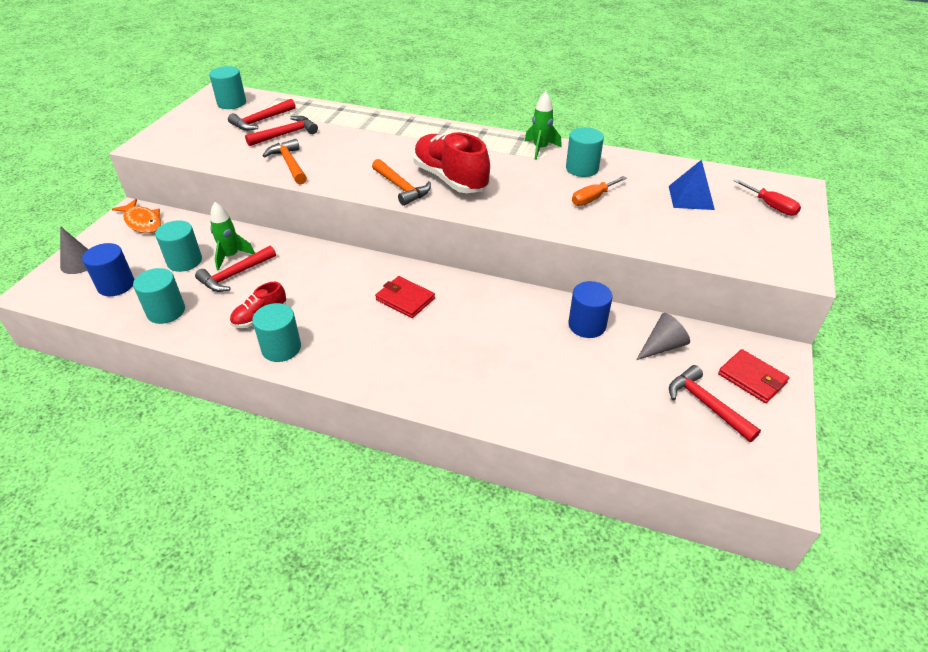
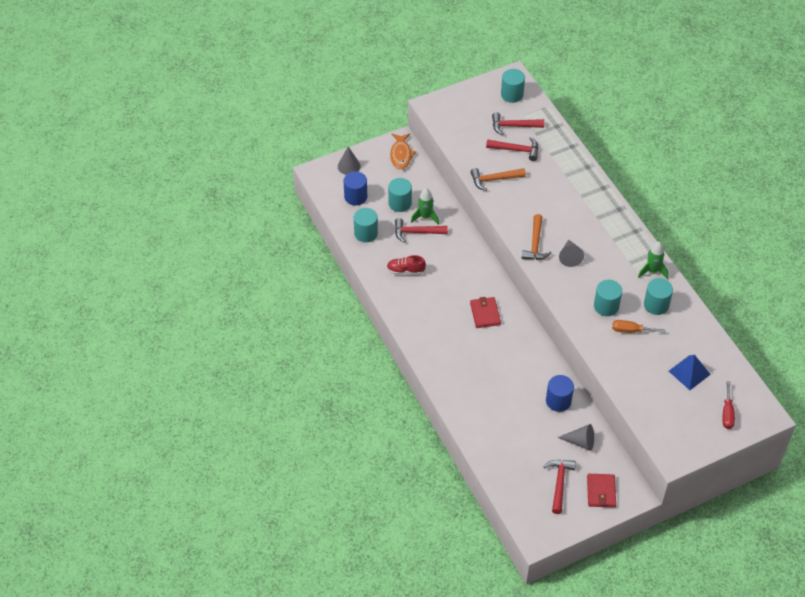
camera: 45 degrees right, 10 degrees up
(281, 348) = (399, 297): turquoise cylinder -> turquoise cylinder (606, 306)
(289, 164) = (494, 179): orange hammer -> orange hammer turned 120 degrees counterclockwise
(450, 179) = (569, 257): red shoe -> grey cone

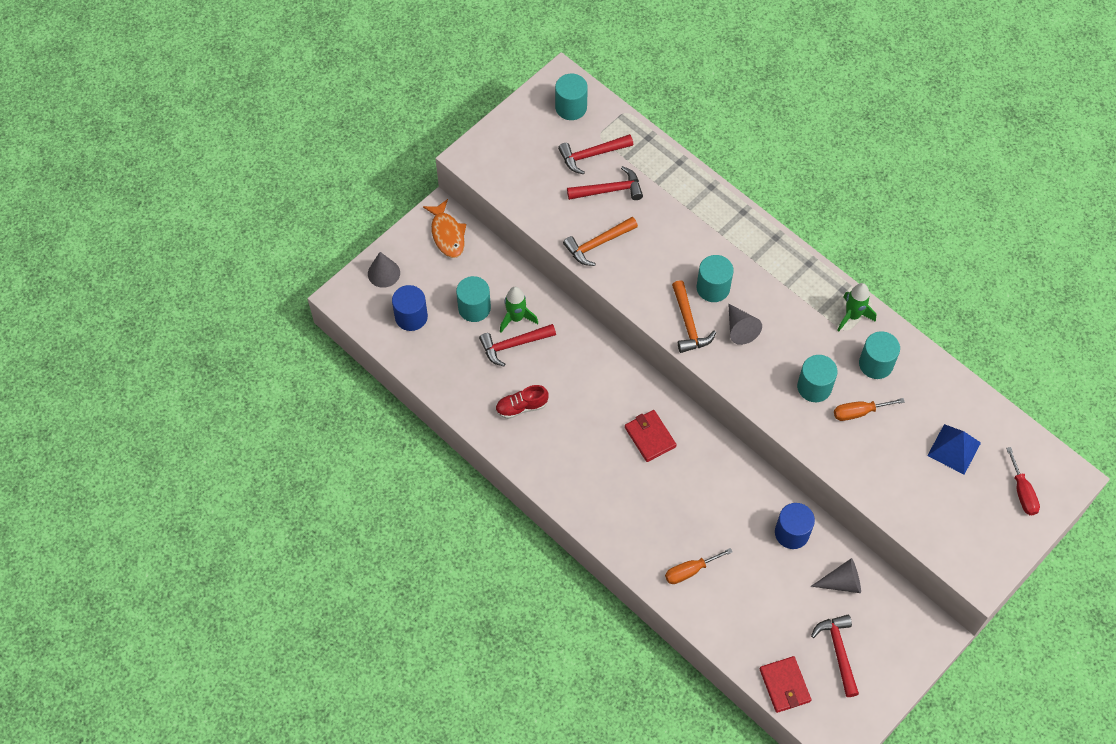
camera: 20 degrees left, 10 degrees up
(366, 233) = (446, 368): turquoise cylinder -> turquoise cylinder (713, 288)
(477, 402) = (690, 571): none -> orange screwdriver
(601, 492) = (894, 645): red wallet -> red wallet (784, 685)

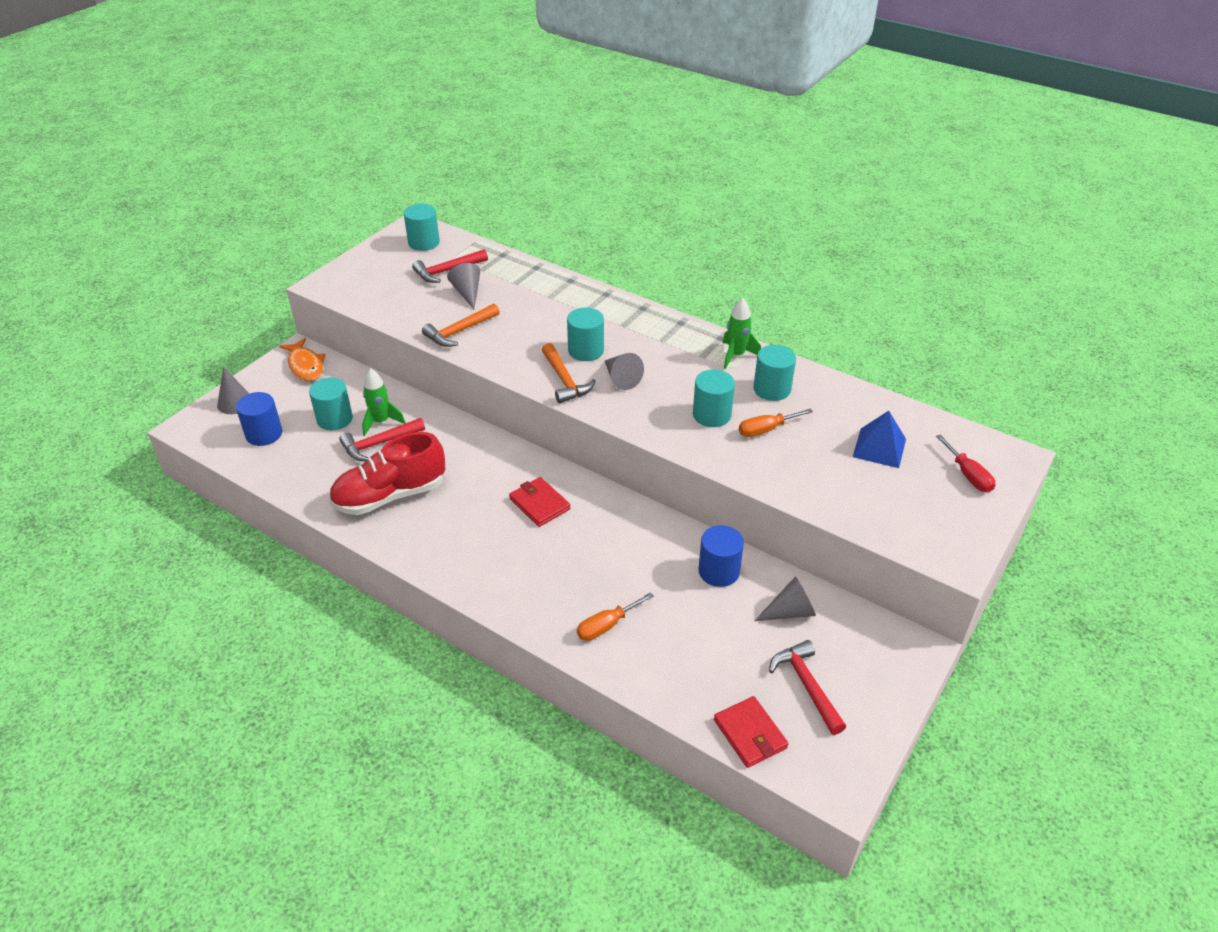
camera: 10 degrees left, 20 degrees down
(521, 407) = (390, 496): red shoe -> red shoe, size x1.90
(609, 190) = (467, 293): red hammer -> grey cone

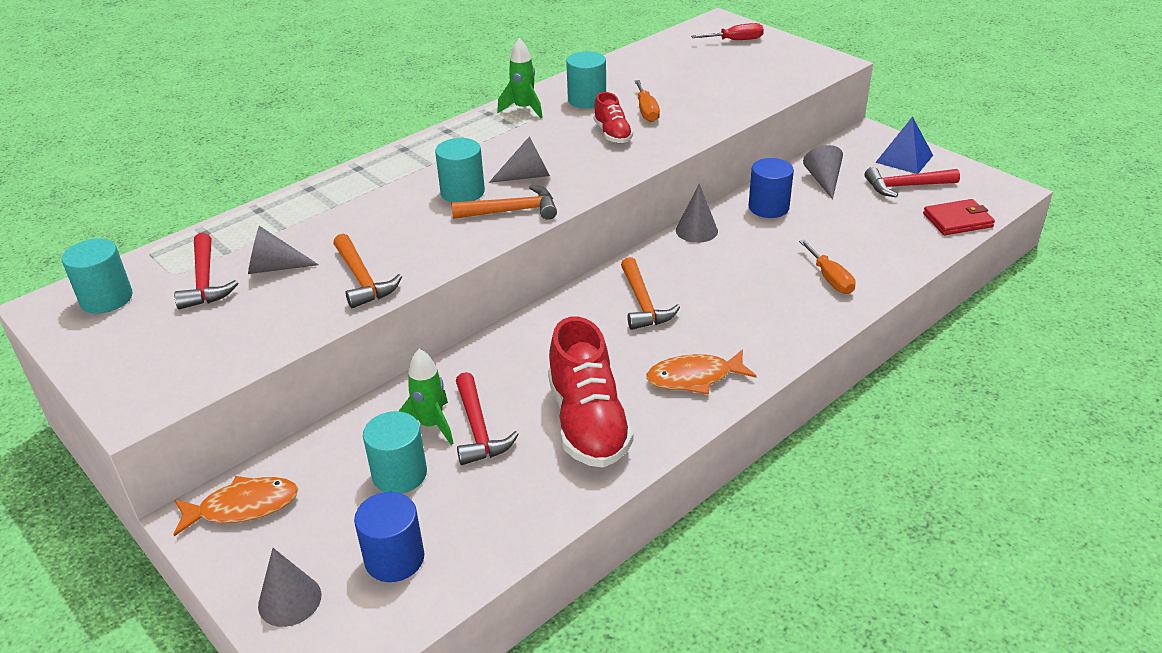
camera: 75 degrees left, 5 degrees down
(448, 547) = (694, 378): none -> orange fish
(539, 504) = (643, 303): red wallet -> orange hammer
(659, 524) = (696, 230): none -> grey cone
(711, 415) = (612, 134): turquoise cylinder -> red shoe
(879, 447) = (690, 67): blue pyramid -> blue pyramid (904, 158)

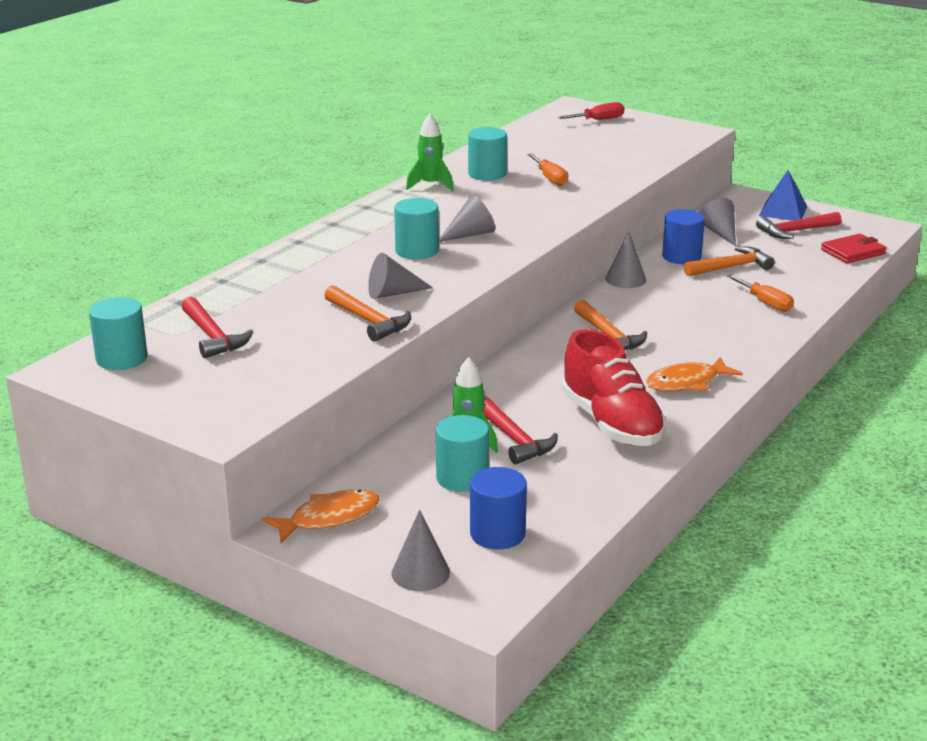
camera: 15 degrees left, 10 degrees down
(275, 267) = (275, 320): grey cone -> grey cone (393, 293)
(511, 211) = (474, 260): orange hammer -> orange hammer (731, 267)
(612, 134) = (530, 198): red shoe -> none

